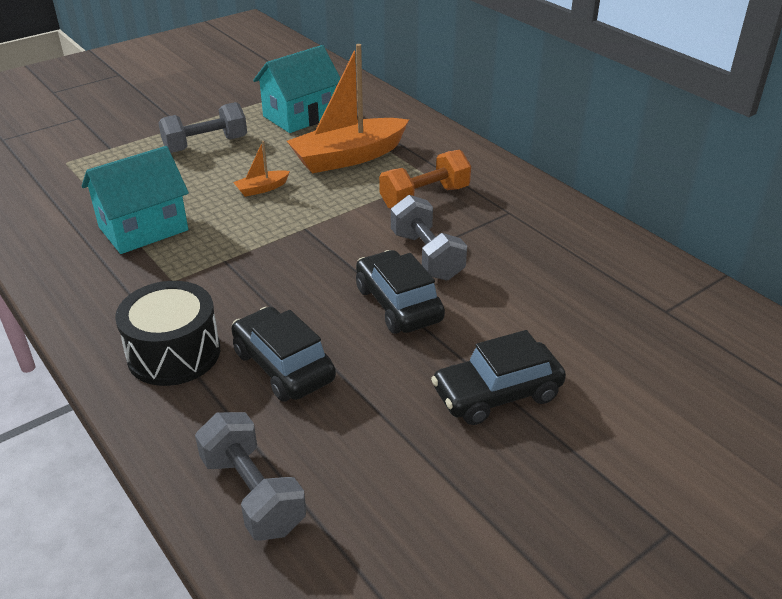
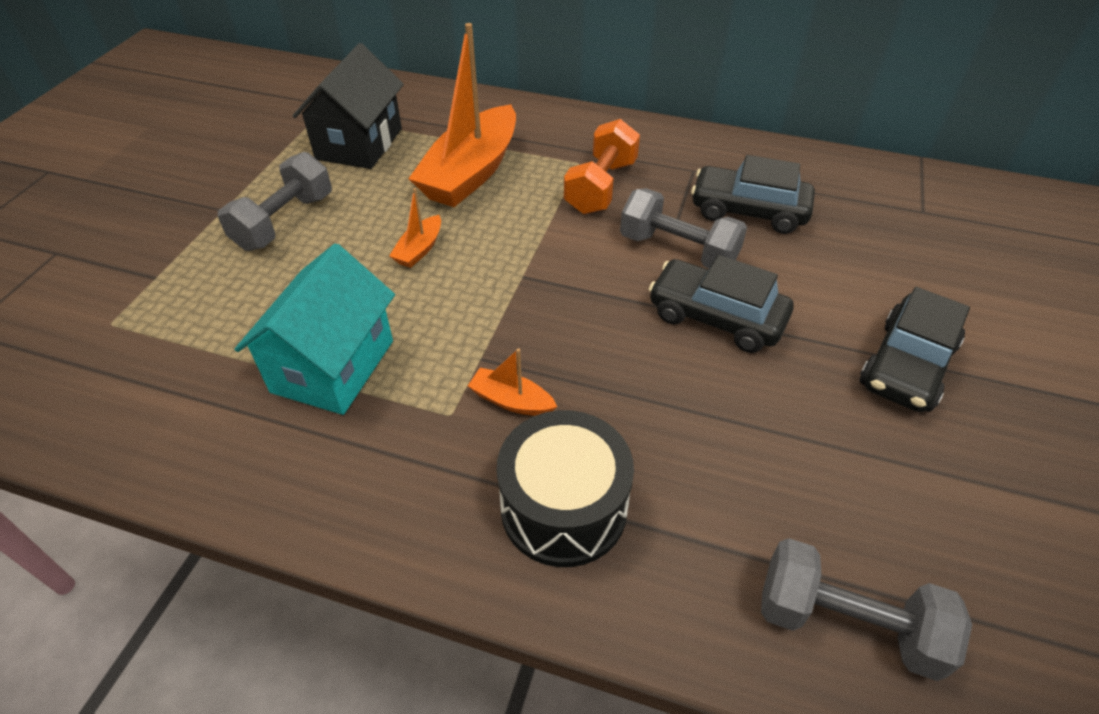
camera: 35 degrees left, 10 degrees up
(213, 289) = (511, 401): none -> orange boat
(283, 366) = (695, 451): black car -> black car (748, 211)
(300, 116) = (359, 144): turquoise house -> black house

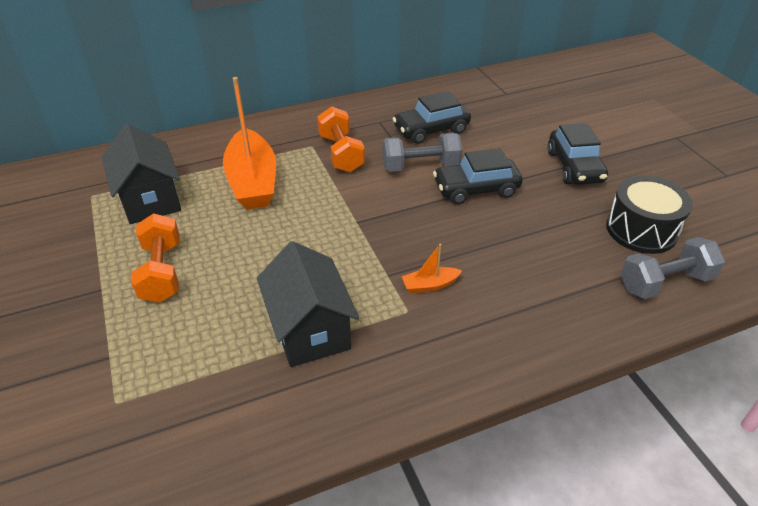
camera: 40 degrees left, 5 degrees down
(284, 222) = (162, 272): grey dumbbell -> orange dumbbell
(333, 366) = (310, 330): turquoise house -> black house
(419, 249) = (277, 240): orange boat -> none
(564, 507) = (513, 315): black drum -> black drum (641, 230)

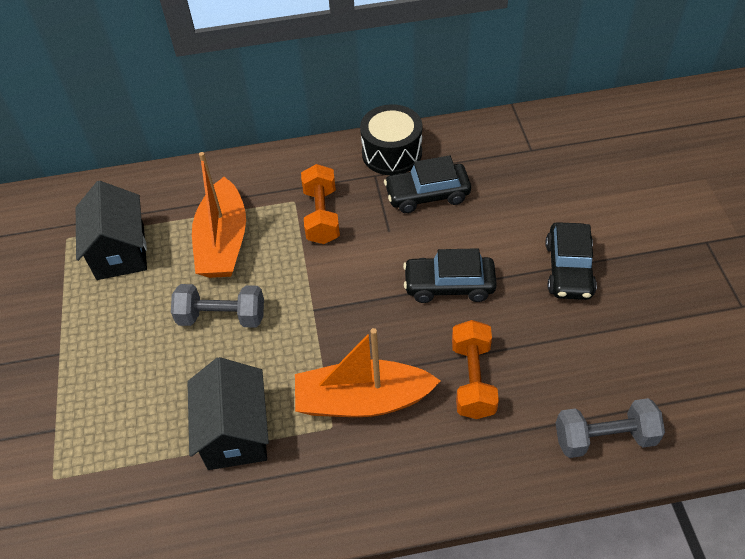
camera: 15 degrees right, 10 degrees up
(162, 272) = (116, 342): orange dumbbell -> orange dumbbell (472, 379)
(421, 166) = (400, 246): grey dumbbell -> grey dumbbell (222, 317)
(430, 285) = (362, 400): orange boat -> orange boat, size x2.33
(641, 230) = (608, 366): black drum -> black drum (392, 153)

